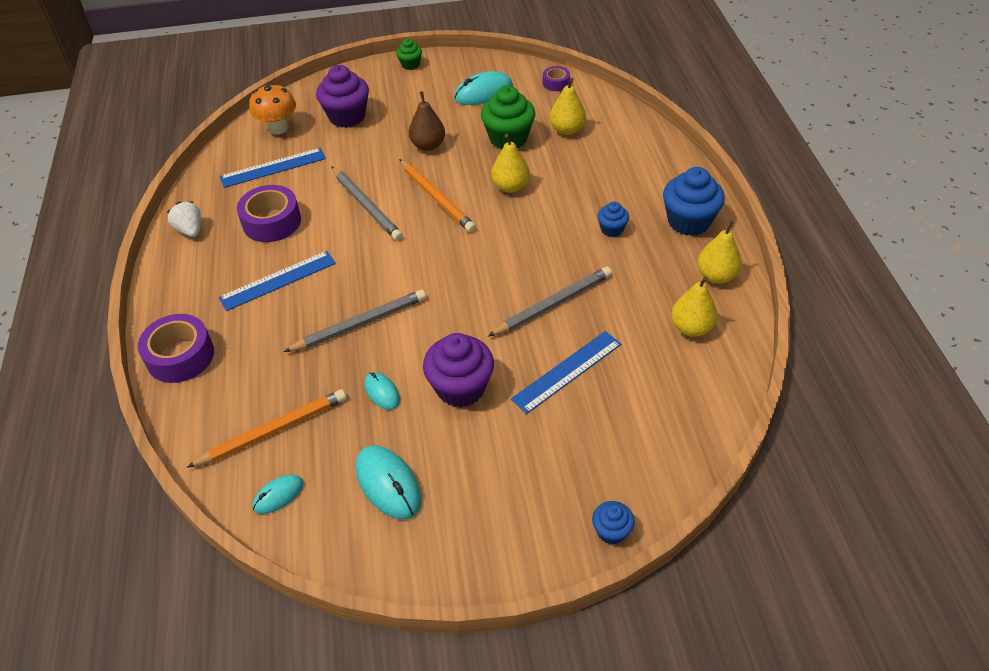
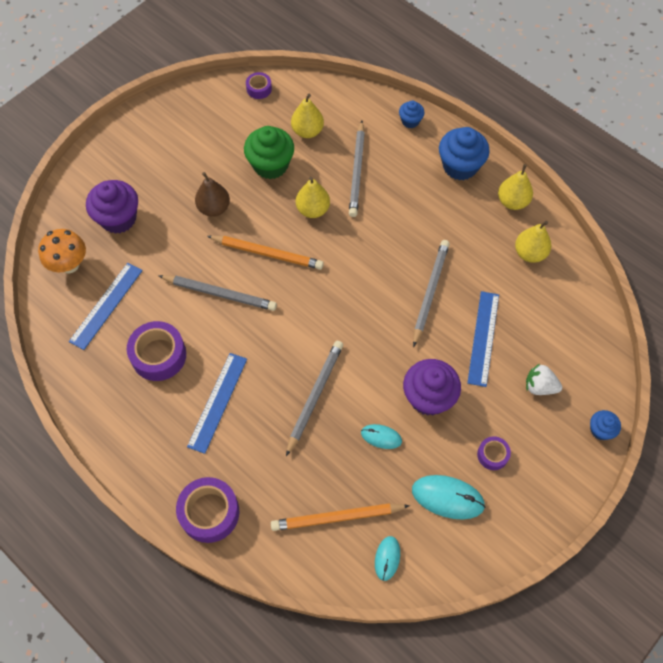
camera: 40 degrees left, 15 degrees up
(190, 230) = (98, 406): white strawberry -> white strawberry (539, 386)
(273, 431) = (337, 517): orange pencil -> orange pencil turned 120 degrees counterclockwise
(410, 65) = (120, 134): green cupcake -> none
(471, 477) = (492, 455): none -> purple tape
(483, 92) = (209, 130): turquoise mouse -> none
(581, 178) = (357, 171): none -> grey pencil
(612, 229) = (415, 204): blue cupcake -> blue cupcake (410, 121)

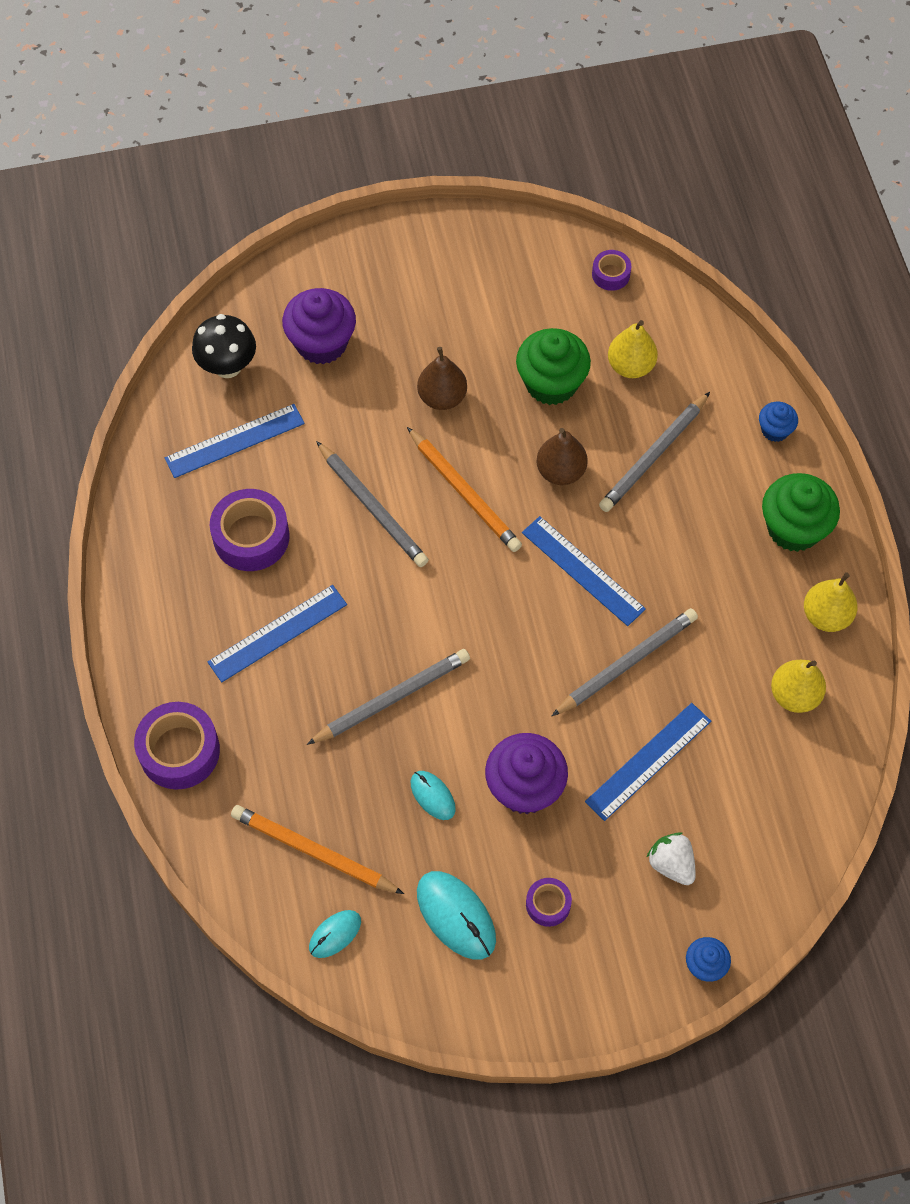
camera: 35 degrees right, 0 degrees up
(69, 264) = (227, 366): orange mushroom -> black mushroom
(313, 209) = (560, 471): yellow pear -> brown pear
(367, 256) = (582, 571): none -> blue ruler
(460, 166) = (793, 528): blue cupcake -> green cupcake

